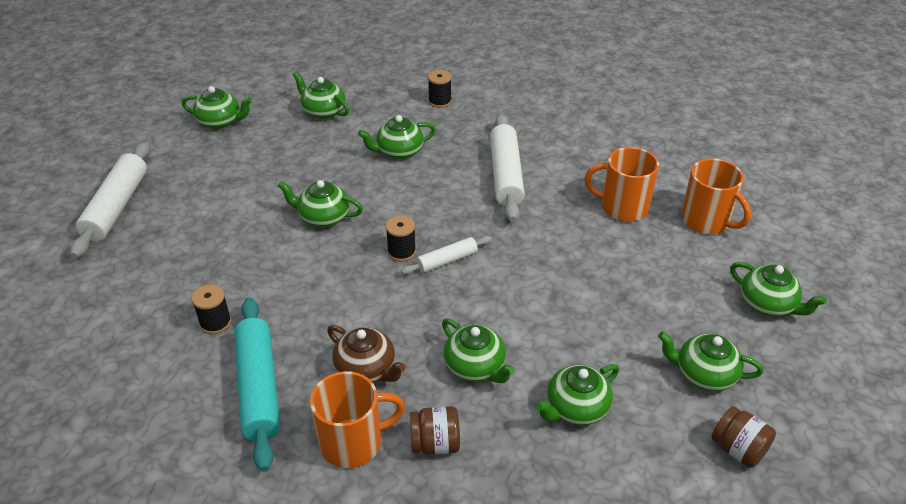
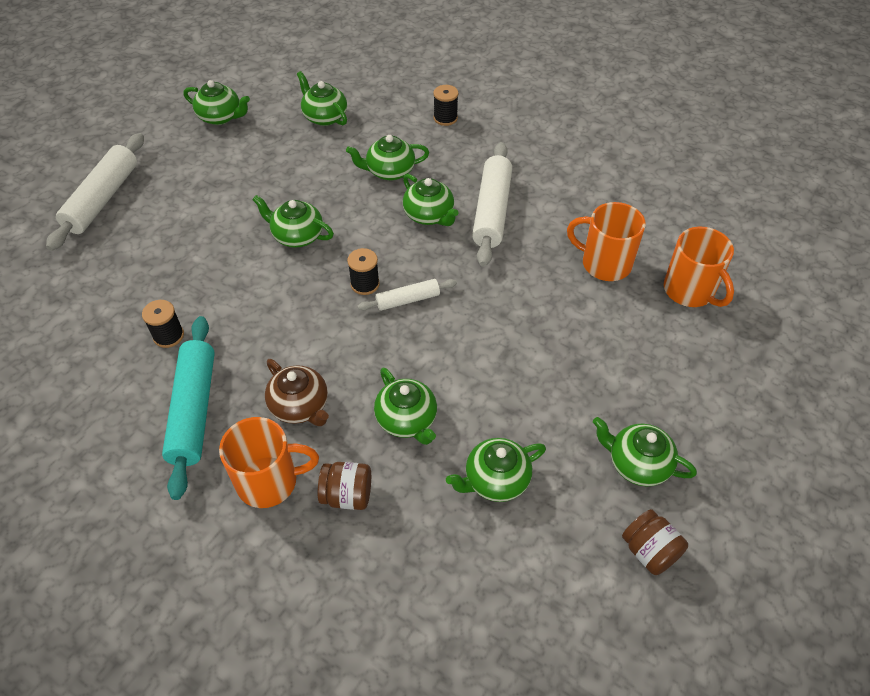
camera: 10 degrees right, 10 degrees up
(768, 304) = (728, 396): green teapot -> green teapot (429, 215)

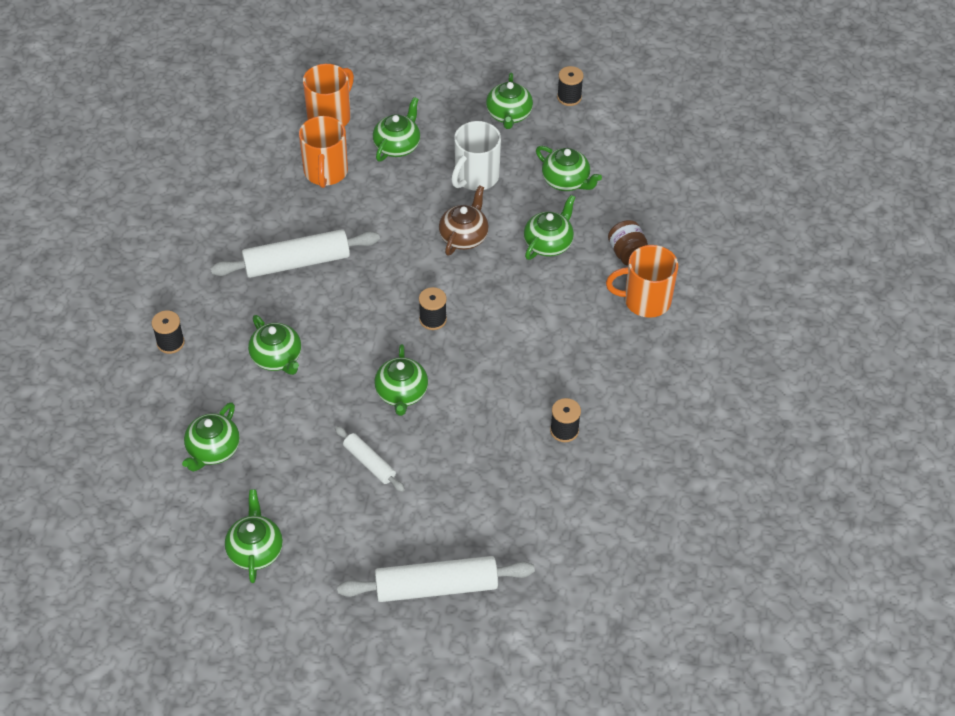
camera: 115 degrees left, 0 degrees up
(194, 410) = (620, 374): turquoise rolling pin -> none
(269, 481) = (645, 300): orange mug -> orange mug turned 60 degrees counterclockwise
(300, 406) = (575, 310): brown teapot -> brown teapot (464, 236)
(408, 300) = (434, 284): white rolling pin -> white rolling pin (369, 463)
(429, 215) = (325, 305): green teapot -> green teapot (397, 146)
(543, 389) = (475, 177): none -> white mug
(649, 551) = (569, 97): brown jar -> black spool

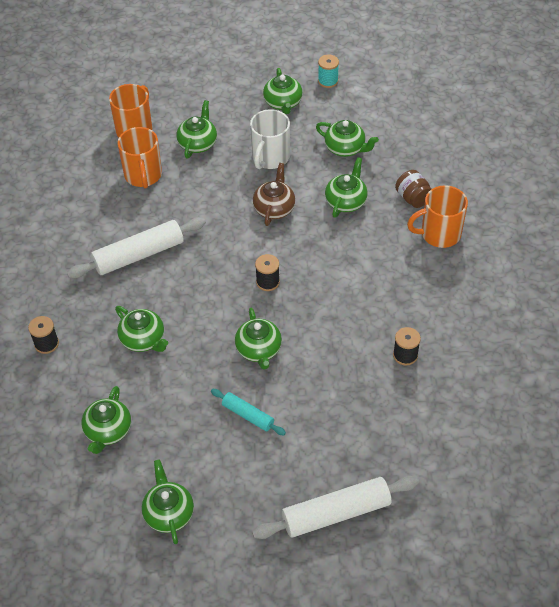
camera: 10 degrees left, 0 degrees up
(369, 463) = (248, 415): white rolling pin -> turquoise rolling pin
(569, 97) = (328, 81): black spool -> turquoise spool

